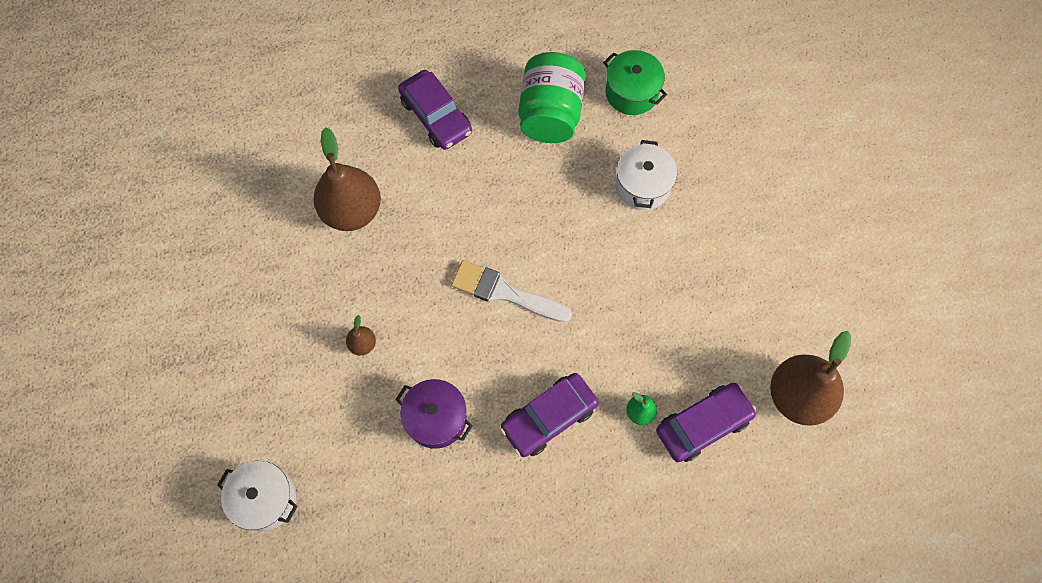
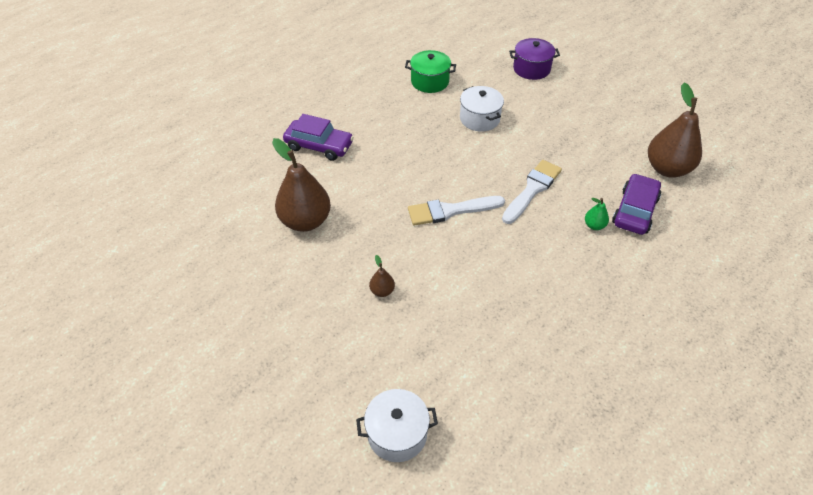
camera: 35 degrees left, 20 degrees down
(436, 418) = (474, 304): purple pot -> purple pot (531, 69)
(549, 417) = (545, 260): purple car -> none
(550, 113) = (391, 112): green jar -> none
(615, 322) = (532, 189): none -> white brush

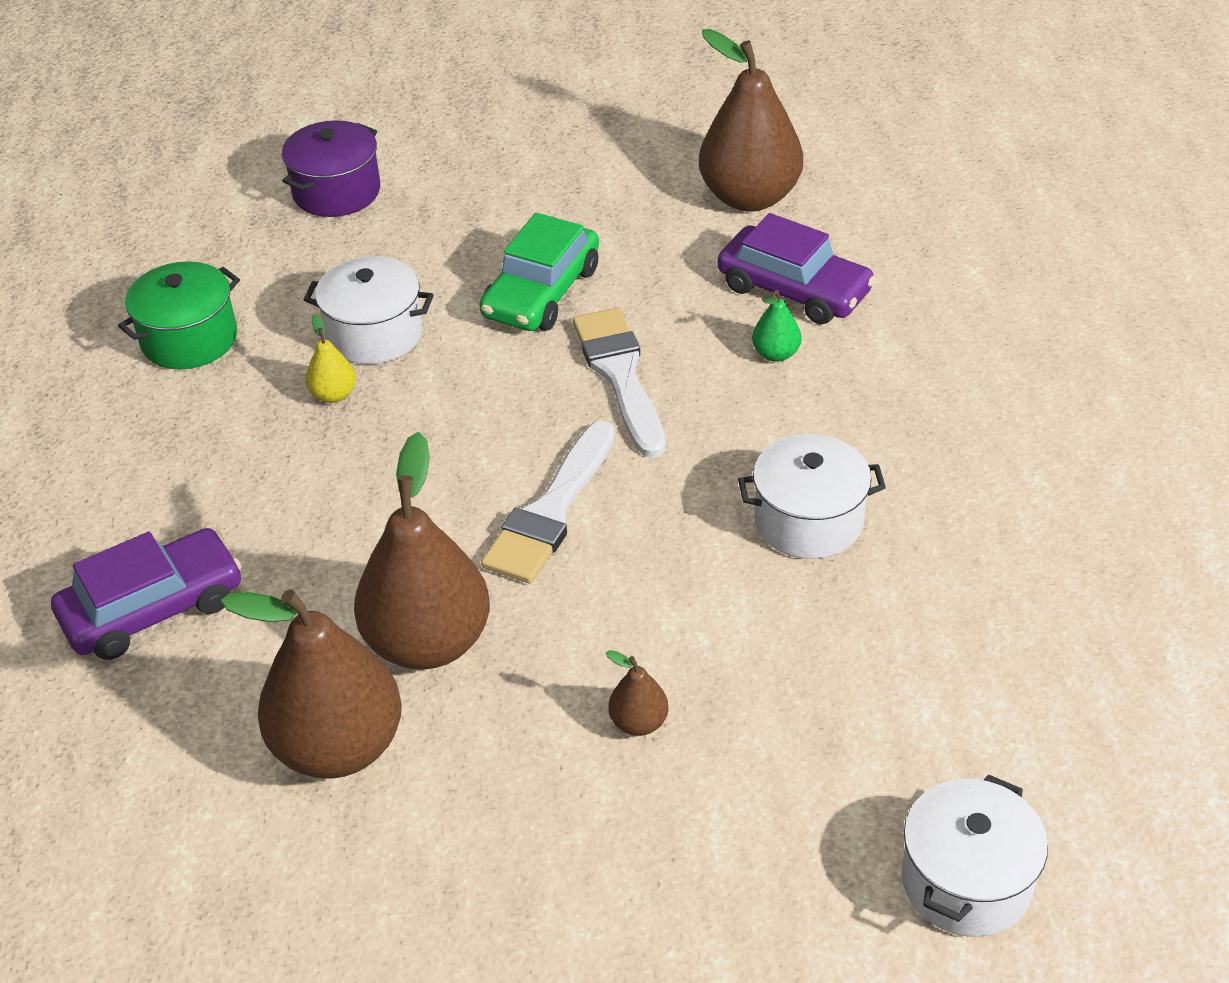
camera: 50 degrees left, 5 degrees down
(365, 216) = (428, 642): none -> brown pear
(443, 127) = (334, 395): none -> yellow pear
(521, 285) = (808, 520): none -> white pot
(547, 145) = (541, 292): none -> green car
(634, 211) = (794, 289): purple car -> purple car turned 150 degrees clockwise

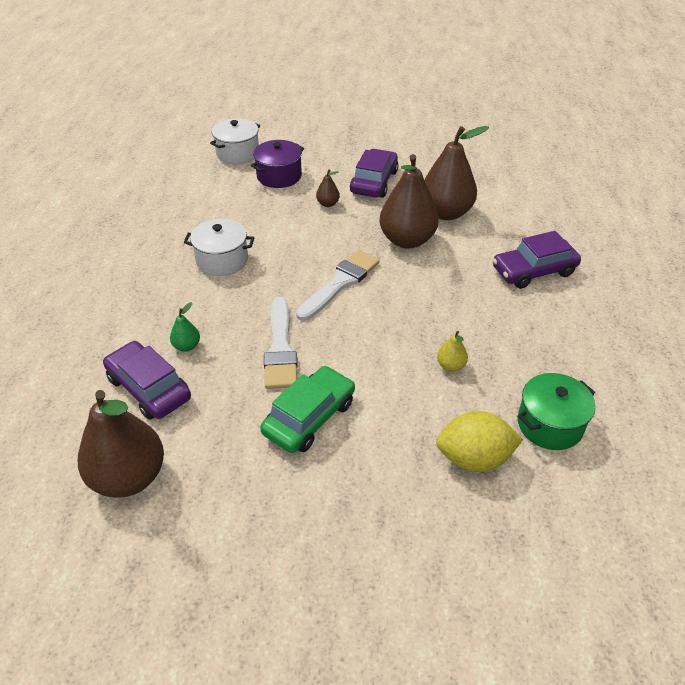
camera: 170 degrees left, 0 degrees up
(304, 283) = (474, 458): none -> yellow lemon
(336, 192) = (452, 558): purple pot -> purple pot (279, 176)
(374, 334) = (424, 405): white pot -> none
(537, 829) = (374, 182): none -> purple car

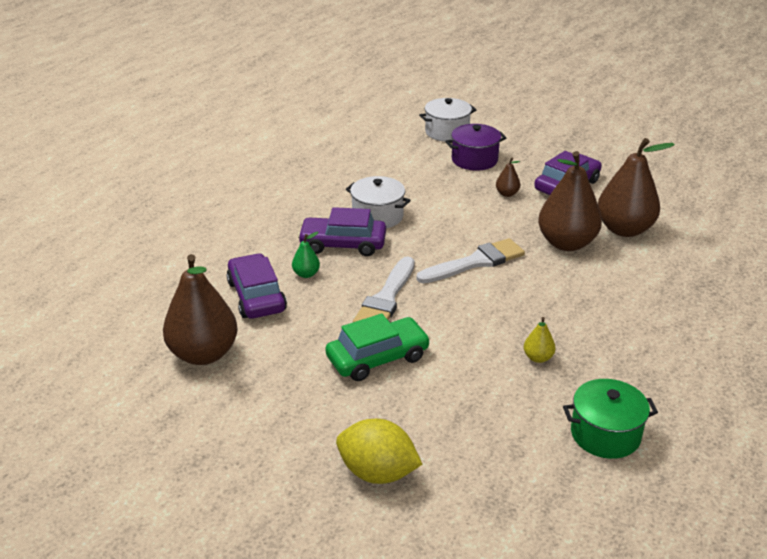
camera: 25 degrees right, 10 degrees down
(474, 458) = (509, 436): yellow lemon -> yellow lemon (377, 473)
(534, 271) = (684, 303): purple car -> purple car (343, 244)

